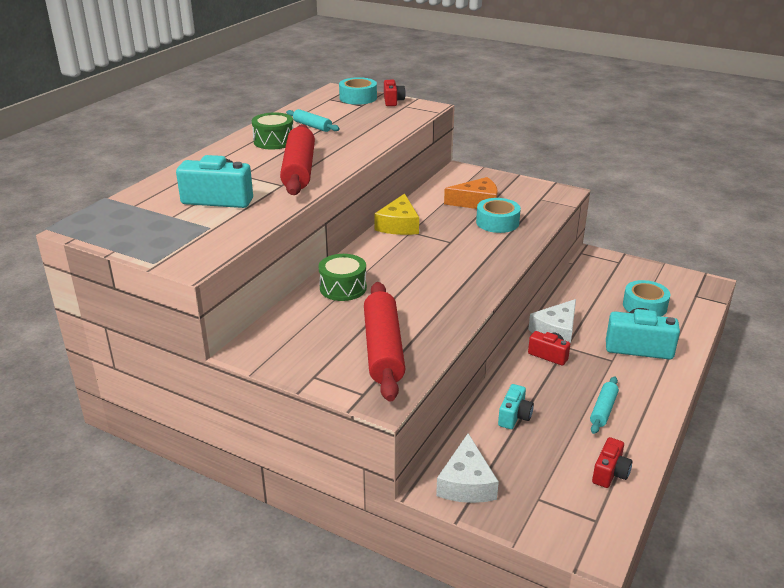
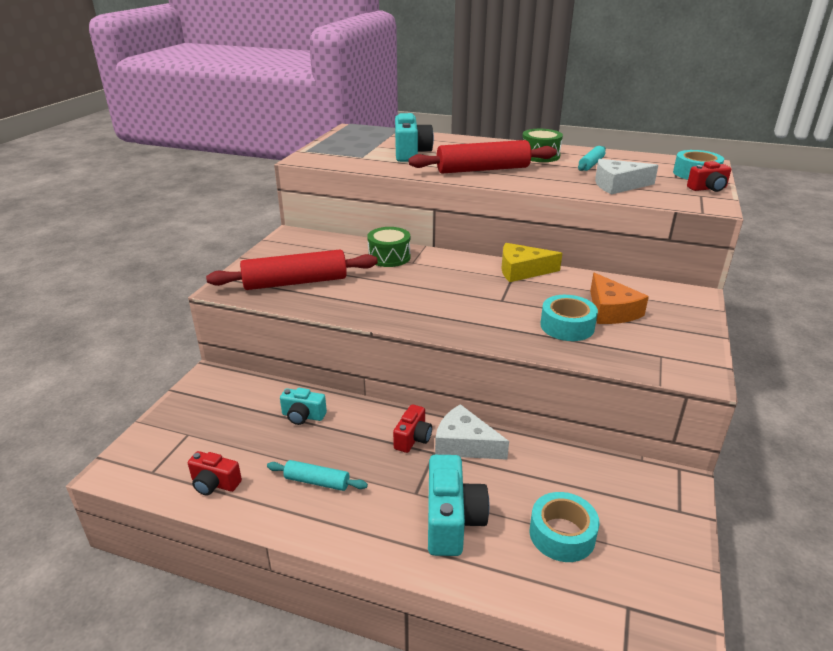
camera: 80 degrees right, 0 degrees up
(466, 483) = (214, 392): white cheese -> white cheese (618, 185)

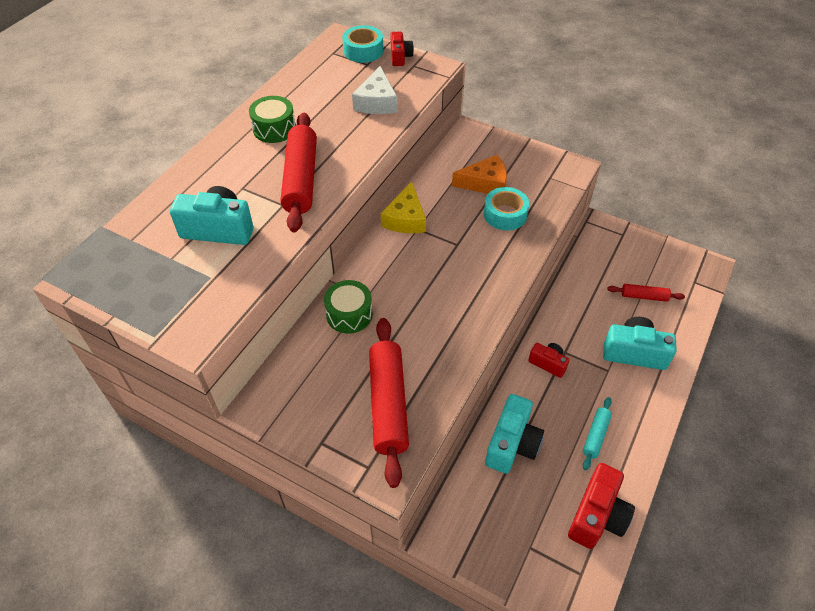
camera: 80 degrees left, 20 degrees up
(214, 484) = (597, 516): red camera -> red camera, size x1.70
(303, 416) = (512, 444): turquoise camera -> turquoise camera, size x1.70
(464, 444) = (556, 330): white cheese -> none
(562, 534) = (644, 296): turquoise tape -> red rolling pin
(591, 164) = (315, 102): turquoise rolling pin -> none

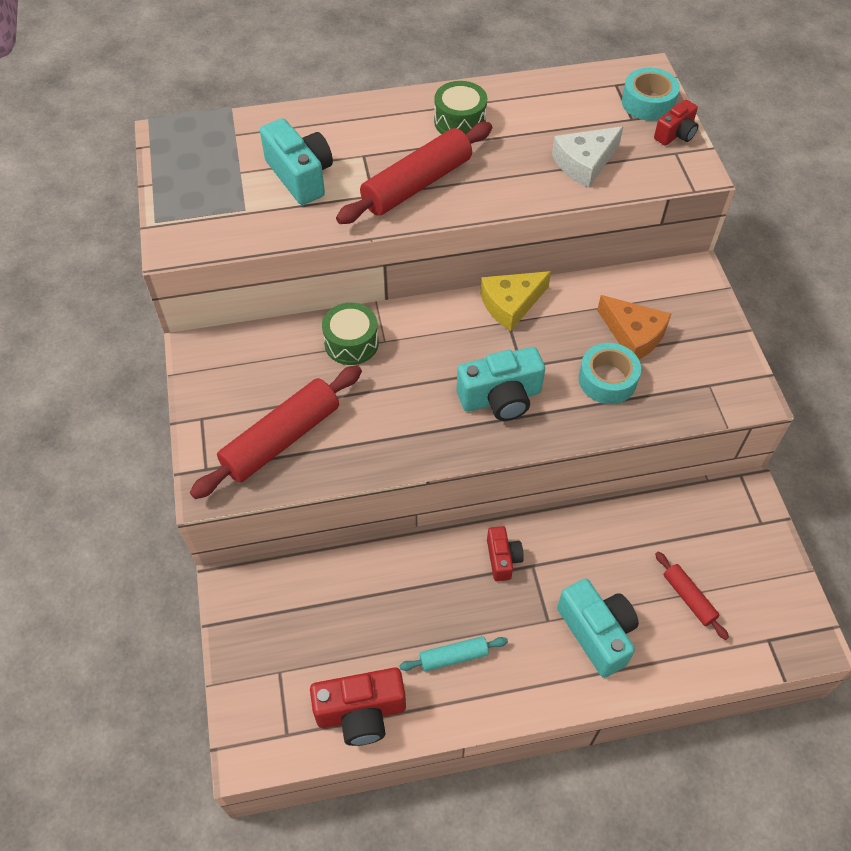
camera: 50 degrees right, 5 degrees up
(512, 444) = (377, 586): turquoise camera -> turquoise camera (500, 398)

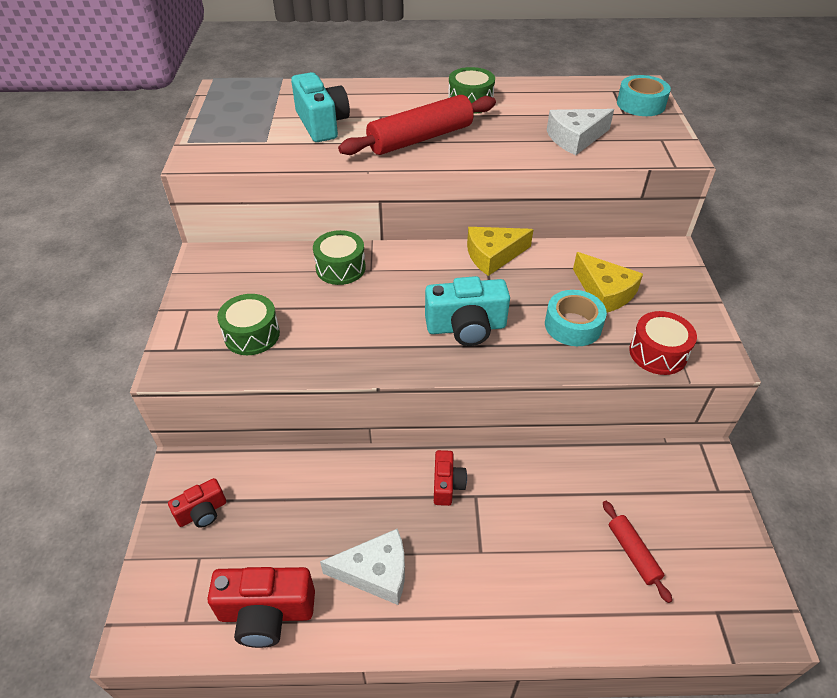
camera: 10 degrees right, 10 degrees down
(281, 439) = (252, 335): red rolling pin -> green drum
(453, 657) = (375, 572): turquoise rolling pin -> white cheese
(597, 633) = (529, 573): turquoise camera -> none
(633, 335) = (604, 292): orange cheese -> yellow cheese
(675, 134) = (663, 127): red camera -> red camera (202, 512)
(694, 400) = (658, 353): none -> red drum

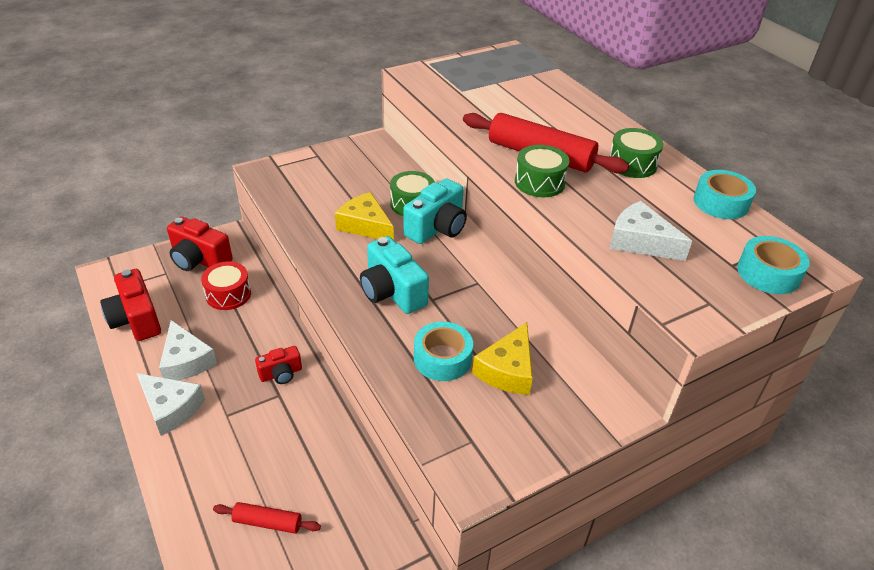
camera: 60 degrees right, 5 degrees down
(202, 512) = (199, 260): red camera -> red camera, size x1.70
(252, 335) = (311, 190): green drum -> green drum (539, 182)
(322, 124) = (510, 105): turquoise camera -> turquoise camera (437, 228)
(443, 607) = (170, 408): none -> white cheese
(493, 255) = (499, 281): yellow cheese -> yellow cheese (365, 225)
(548, 87) = (720, 203): none -> turquoise tape
(633, 553) = (267, 522): red rolling pin -> red rolling pin turned 60 degrees clockwise
(658, 353) = (446, 430): red drum -> red drum (228, 294)

